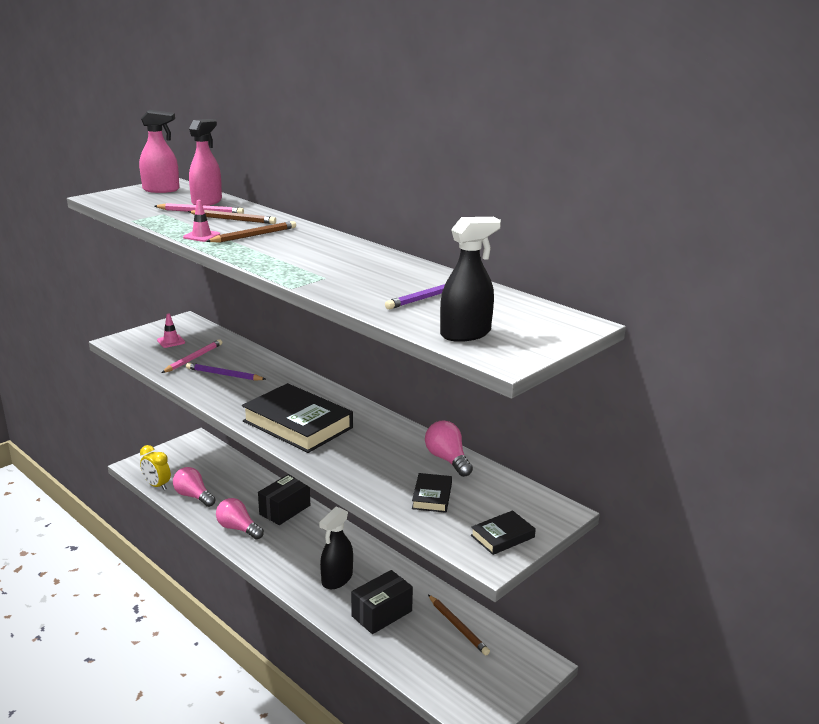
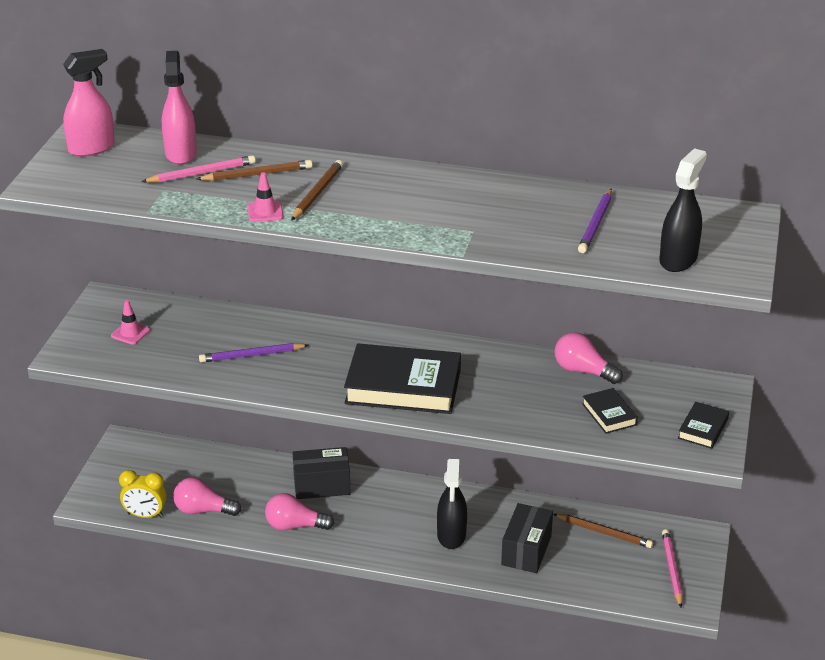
camera: 30 degrees left, 10 degrees up
(193, 358) = (189, 347): pink pencil -> pink pencil (672, 569)
(285, 510) = (321, 485): black box -> black box turned 75 degrees clockwise

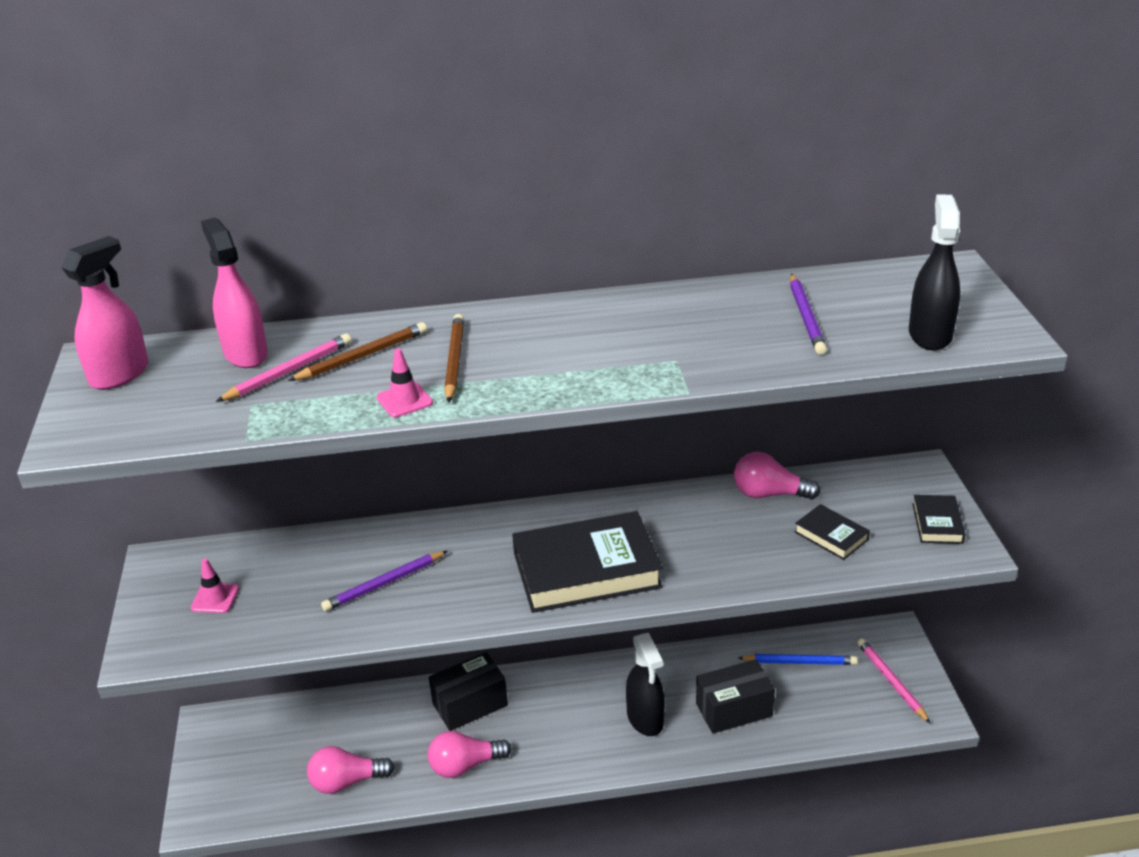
camera: 20 degrees left, 0 degrees up
(145, 515) = (278, 812): yellow clock -> none
(526, 550) = (734, 710): black box -> black box turned 75 degrees clockwise
(604, 533) = (800, 662): brown pencil -> blue pencil

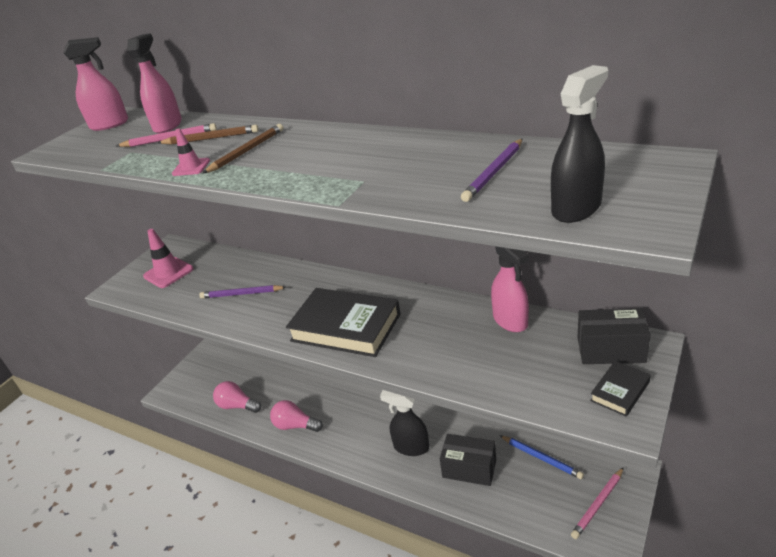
camera: 40 degrees right, 0 degrees up
(215, 598) = (168, 273): pink traffic cone -> pink traffic cone, size x1.69
(470, 704) = (327, 392): black box -> black box (610, 350)
(645, 719) = (411, 447): black spray bottle -> black spray bottle turned 90 degrees clockwise
(769, 494) = (510, 321): pink light bulb -> pink spray bottle
(831, 536) = (524, 368): black book -> none
(891, 681) = (598, 504): pink pencil -> pink pencil turned 150 degrees counterclockwise

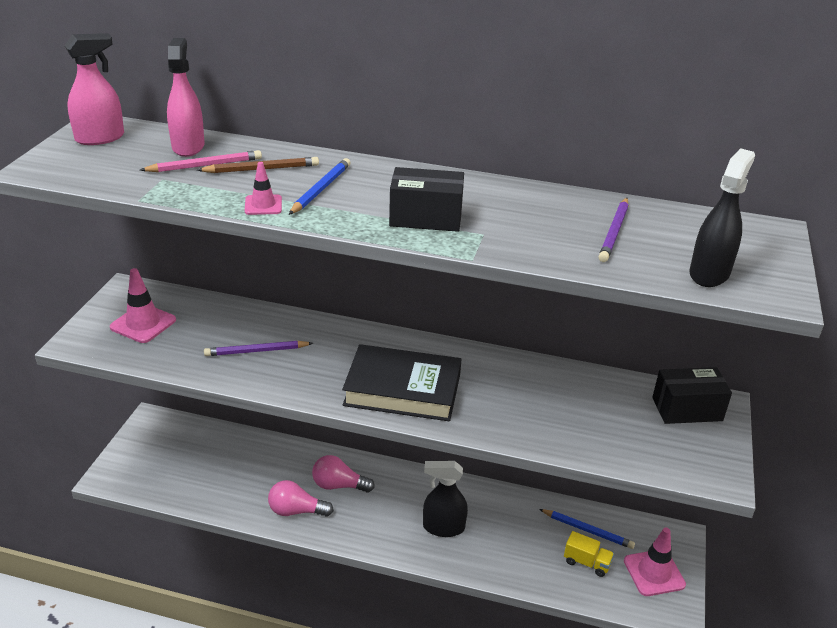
camera: 20 degrees left, 0 degrees up
(237, 406) = (212, 491): pink light bulb -> pink light bulb (338, 485)
(247, 151) = (321, 189): brown pencil -> blue pencil
(469, 469) = (514, 546): black box -> black box (425, 218)
(510, 321) = (580, 381): pink spray bottle -> none
(533, 489) = (587, 562): none -> yellow truck
(598, 504) = (654, 573): pink pencil -> pink traffic cone
(620, 391) = (706, 448): black book -> none

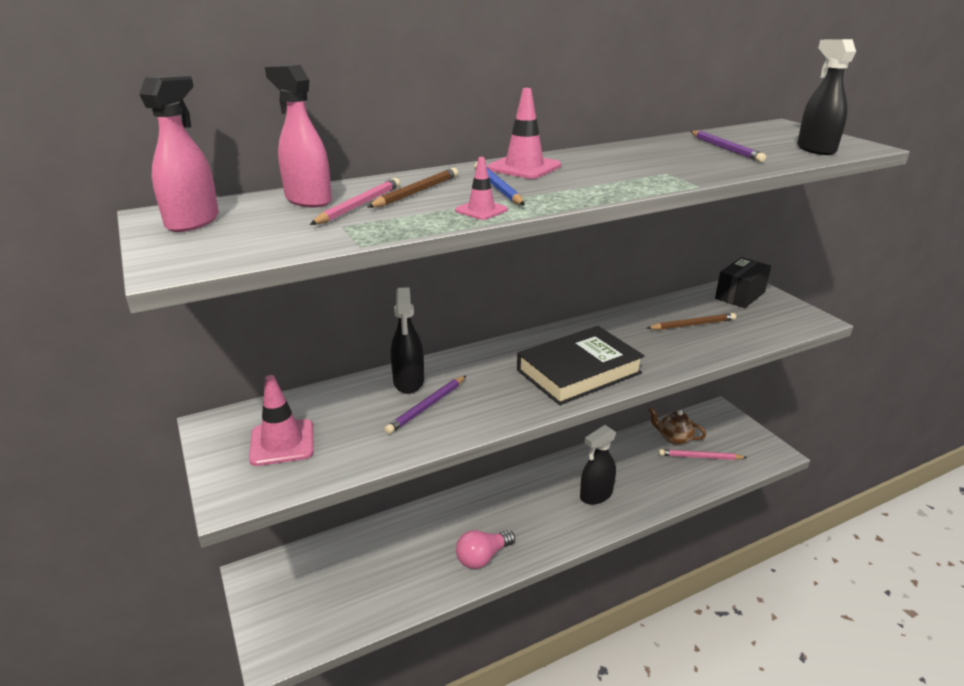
camera: 40 degrees left, 5 degrees down
(273, 325) = (408, 382): none -> black spray bottle
(338, 485) = (488, 516): pink light bulb -> none
(425, 218) = (611, 177): black box -> none
(578, 408) = (692, 324): none -> brown pencil
(587, 530) = (674, 438): blue pencil -> brown teapot
(587, 562) = (700, 457): yellow truck -> pink pencil
(654, 573) = (737, 438): pink traffic cone -> pink traffic cone (524, 167)

